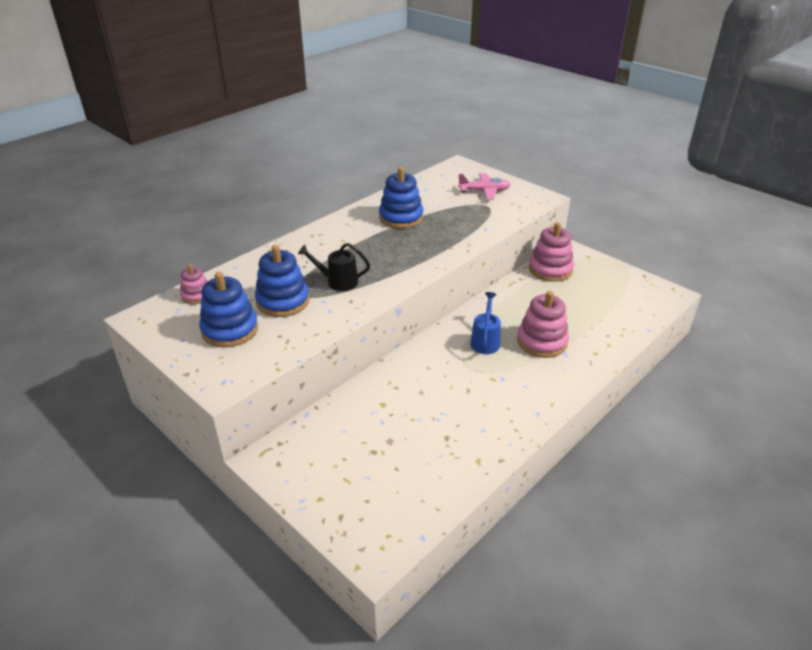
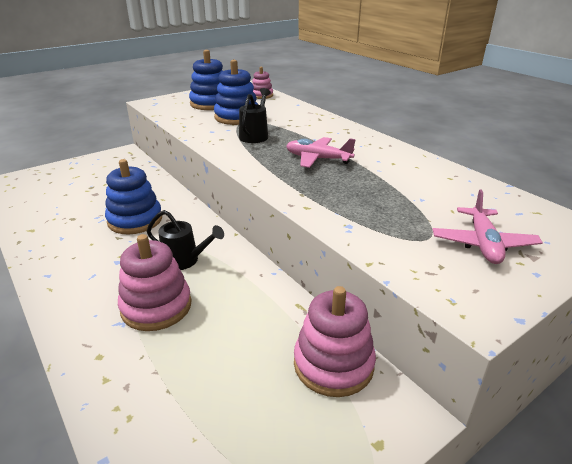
camera: 100 degrees right, 5 degrees down
(386, 245) = (318, 159): none -> pink plane
(401, 218) = (383, 171): blue stacking toy -> blue stacking toy (135, 220)
(485, 341) = (185, 260): blue watering can -> black watering can

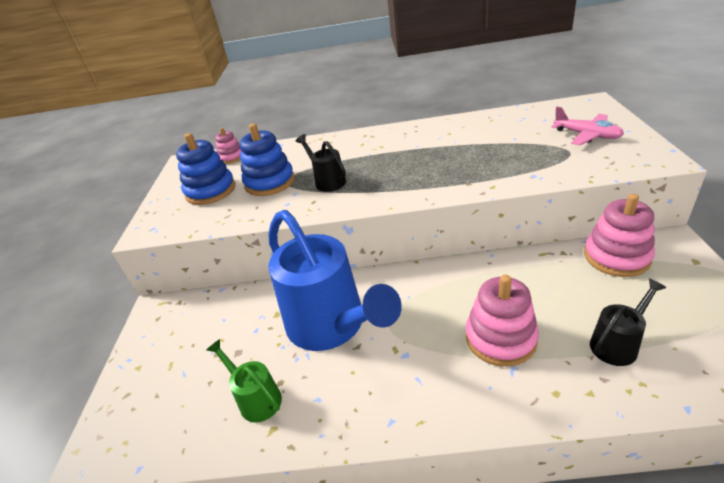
camera: 50 degrees left, 5 degrees up
(56, 215) = (256, 398): none -> green watering can
(135, 220) = (332, 326): blue stacking toy -> blue watering can
(185, 260) = (438, 303): black watering can -> black watering can (617, 343)
(318, 159) = (411, 161): pink plane -> none

